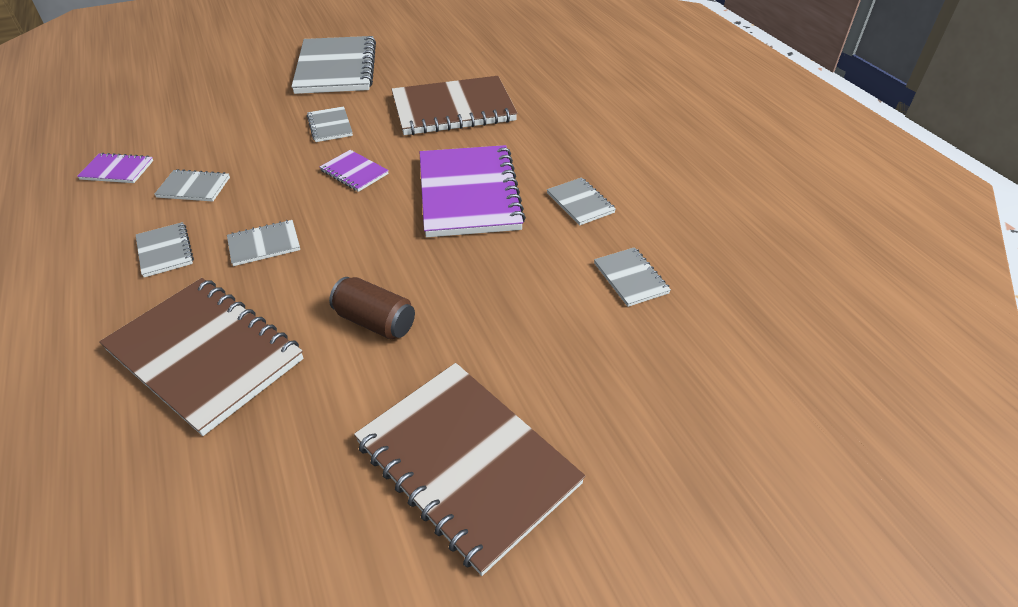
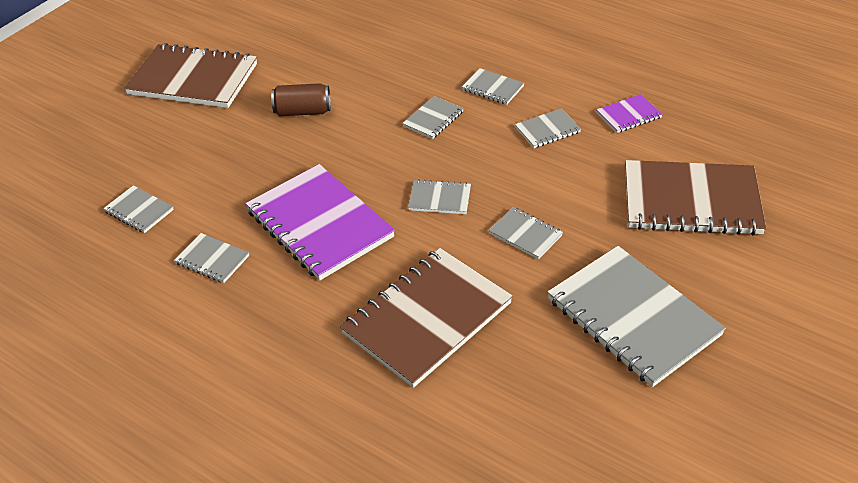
camera: 150 degrees right, 0 degrees up
(205, 355) = (384, 59): brown notebook -> brown notebook (691, 201)
(354, 172) = (440, 199): purple notebook -> grey notebook

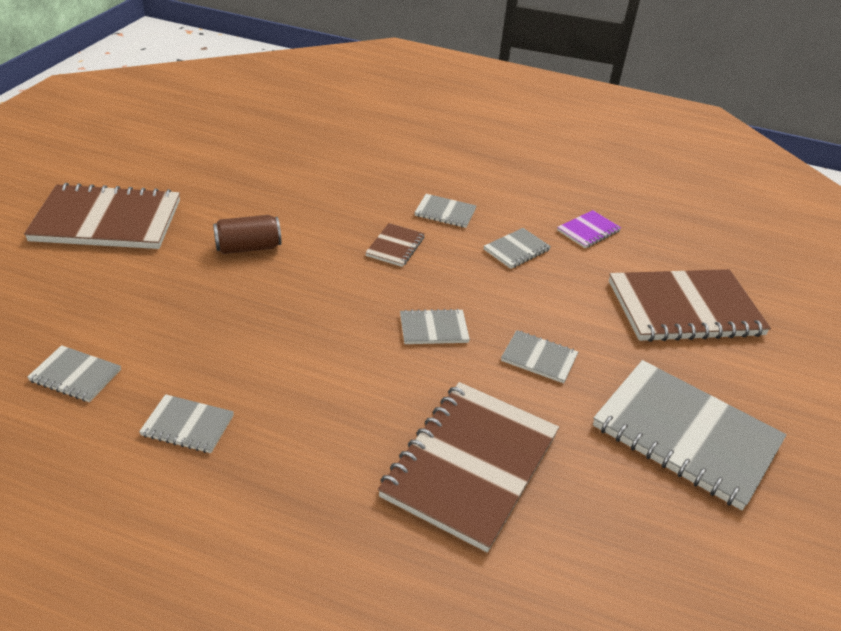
camera: 20 degrees left, 5 degrees down
(319, 224) = (307, 370): purple notebook -> none
(433, 119) = (395, 246): grey notebook -> brown notebook

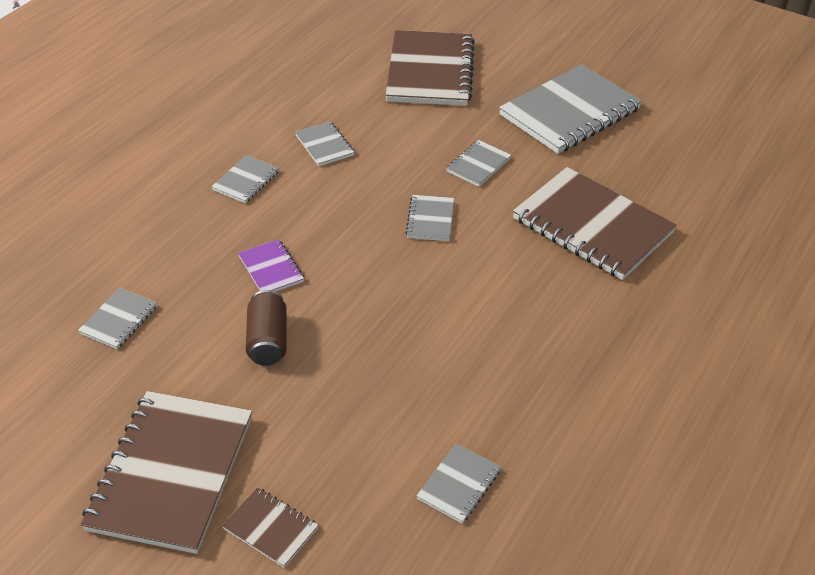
camera: 75 degrees left, 5 degrees up
(187, 426) = (536, 395): grey notebook -> grey notebook (119, 320)
(395, 246) = (297, 226): brown notebook -> brown notebook (270, 528)
(588, 231) = (306, 94): purple notebook -> purple notebook (271, 269)

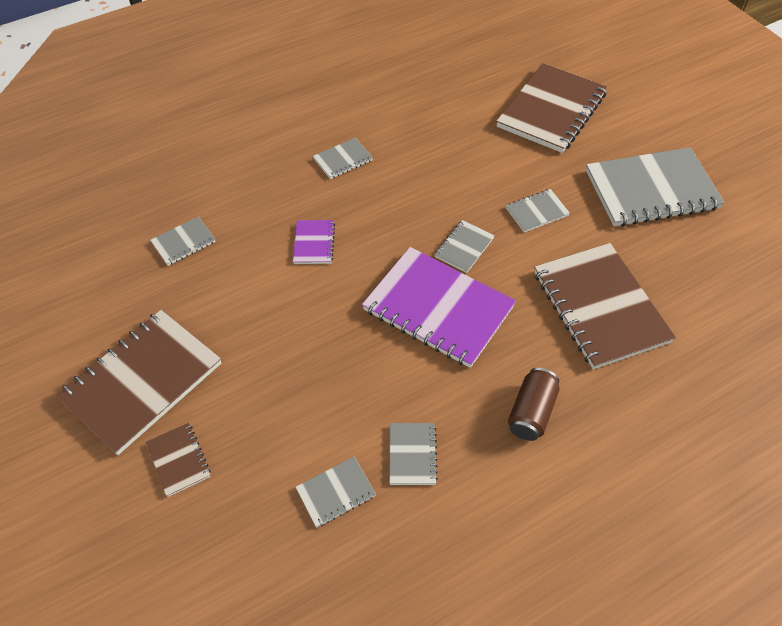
camera: 30 degrees right, 10 degrees up
(268, 340) = (274, 303): brown can -> brown can (531, 412)
(324, 145) = (422, 150): grey notebook -> grey notebook (412, 454)
(443, 283) = (438, 309): none -> purple notebook

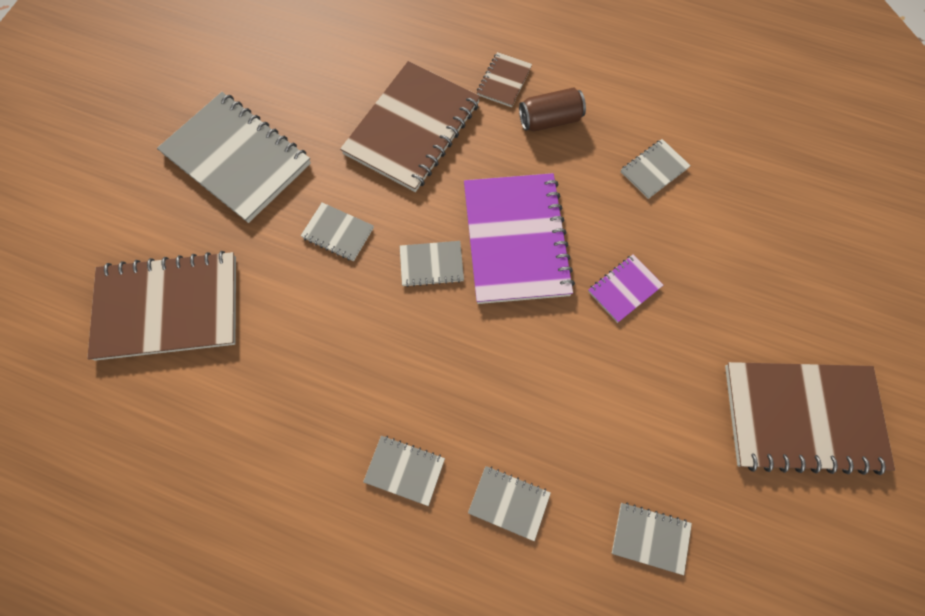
camera: 130 degrees left, 15 degrees up
(179, 460) = (819, 321): brown notebook -> brown notebook (504, 81)
(314, 243) = (538, 401): purple notebook -> purple notebook (624, 289)
(336, 492) = (727, 196): grey notebook -> grey notebook (509, 502)

